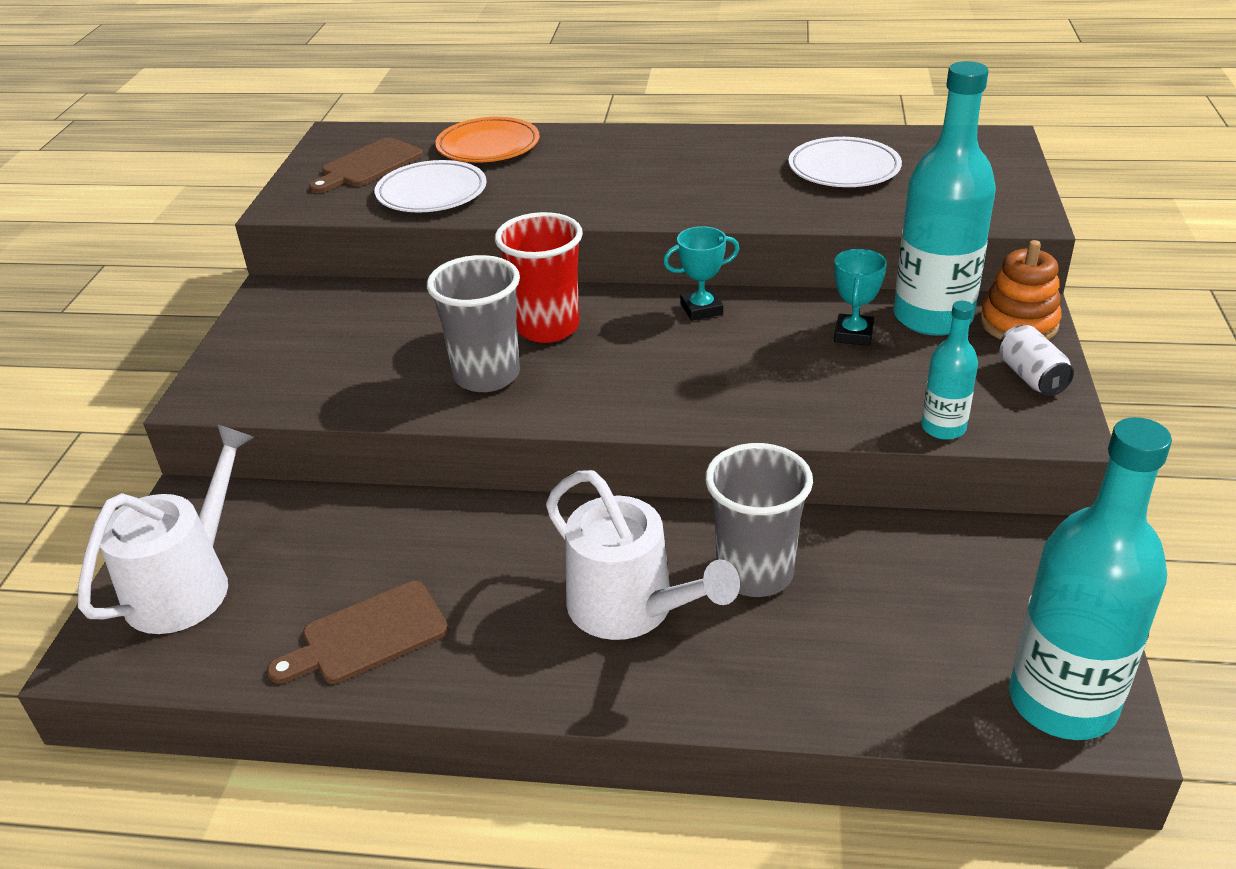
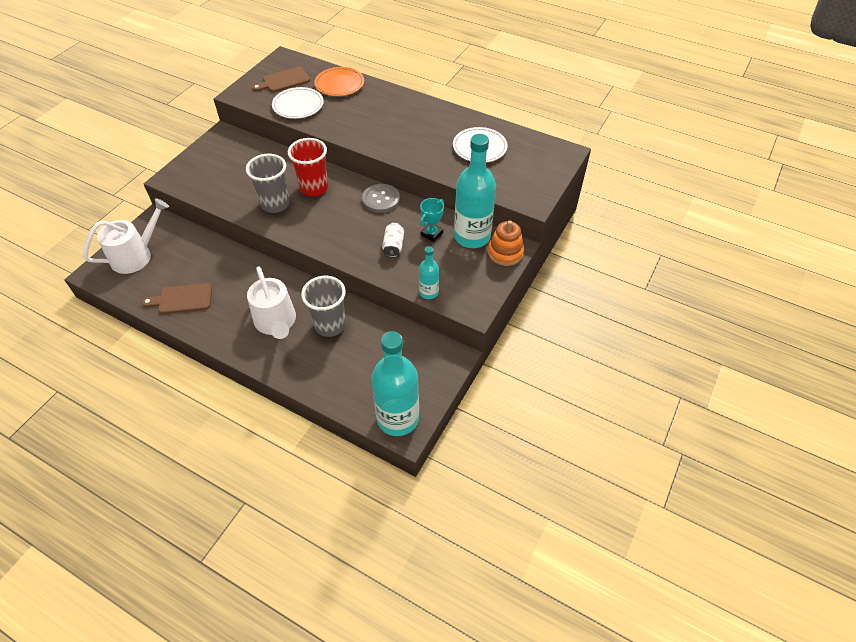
camera: 20 degrees right, 15 degrees up
(701, 309) = (381, 199): turquoise trophy -> grey button
(1031, 377) = (485, 281): white can -> white can (393, 246)

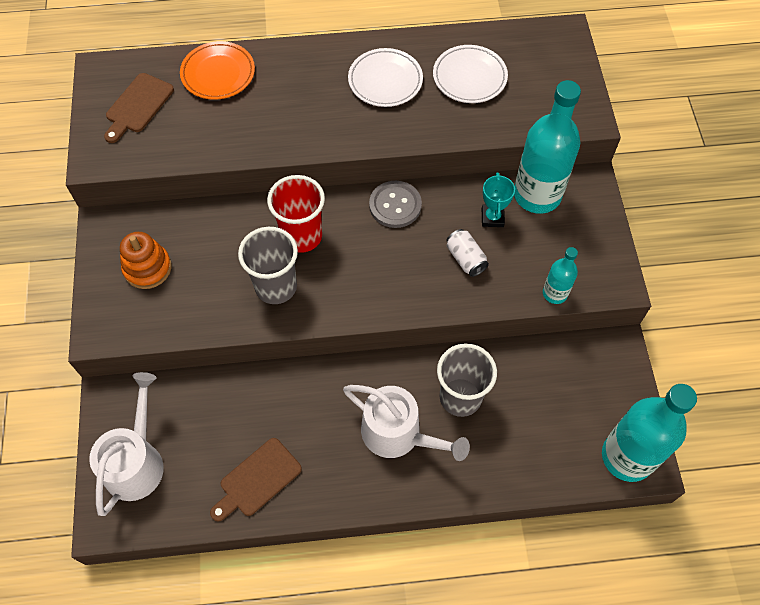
camera: 35 degrees left, 10 degrees up
(298, 106) = (195, 134): white plate -> white plate (385, 80)
(505, 253) = (588, 195): orange stacking toy -> orange stacking toy (147, 268)

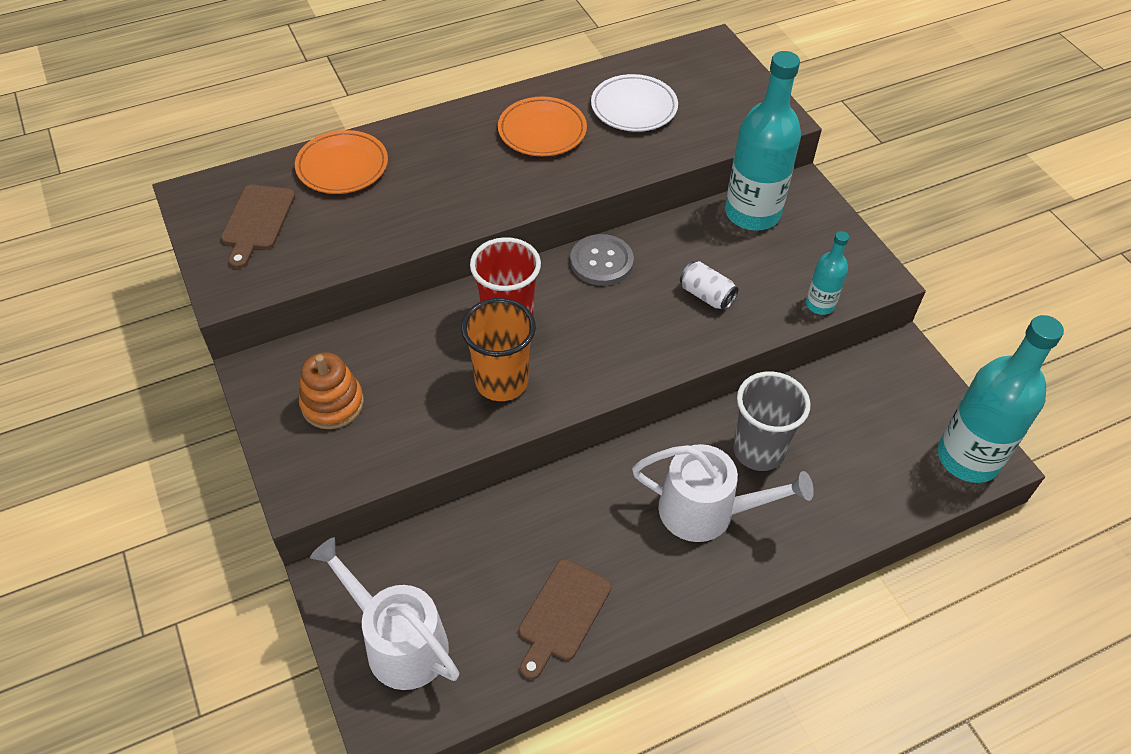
camera: 20 degrees left, 10 degrees down
(136, 462) = (399, 642): white watering can -> white watering can turned 45 degrees counterclockwise
(276, 287) = (501, 382): grey cup -> orange cup
(385, 80) = (542, 131): white plate -> orange plate
(492, 217) = (715, 247): turquoise trophy -> none

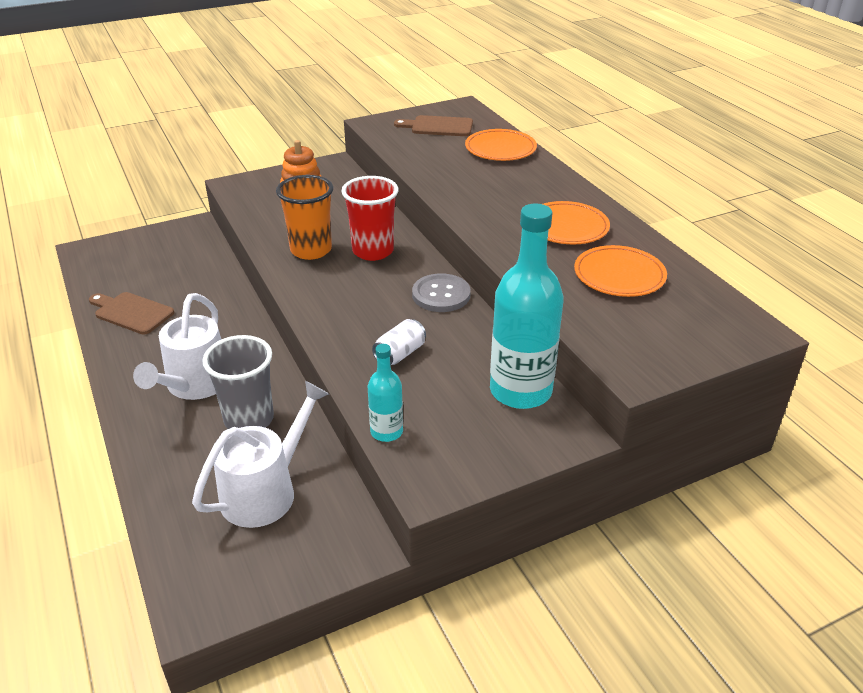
camera: 90 degrees right, 15 degrees down
(399, 642) = (139, 251): white watering can -> white watering can (265, 491)
(634, 107) = (619, 275): white plate -> orange plate
(968, 458) = (204, 586): turquoise bottle -> none

